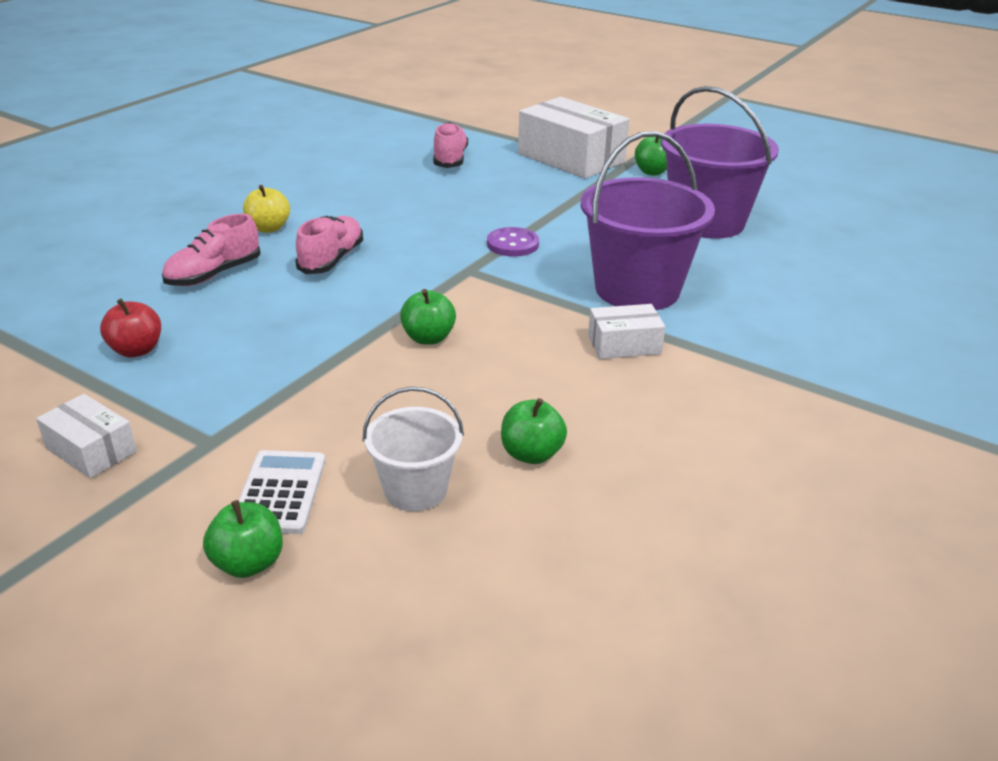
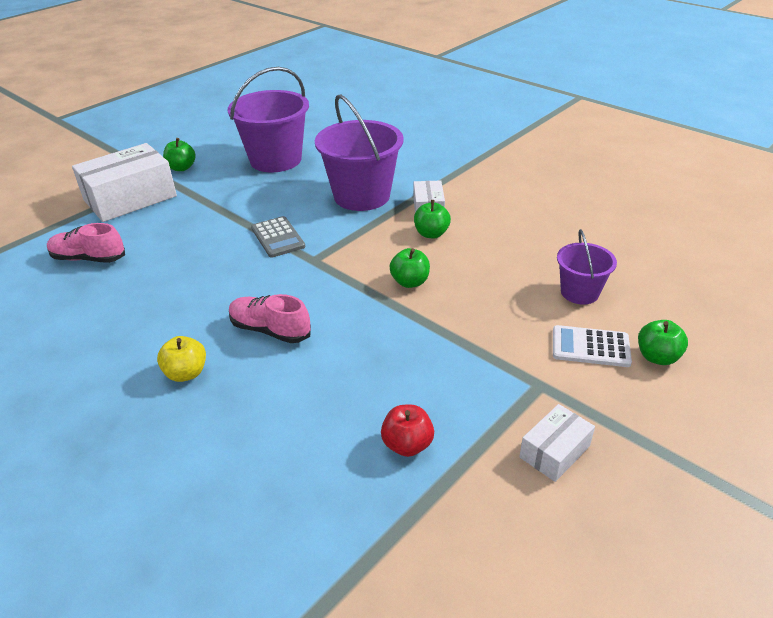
camera: 80 degrees left, 5 degrees up
(214, 274) = (274, 405): pink shoe -> none
(415, 490) = (579, 292): white bucket -> purple bucket
(512, 244) = (278, 237): purple button -> grey calculator
(531, 454) = (541, 250): green apple -> green apple (431, 234)

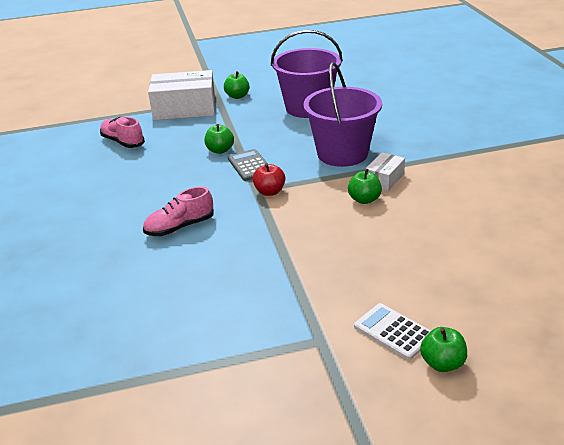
camera: 35 degrees right, 5 degrees down
(186, 373) = (105, 234): yellow apple -> none
(270, 330) = (180, 227): pink shoe -> pink shoe turned 90 degrees counterclockwise
(278, 237) = (250, 166): grey calculator -> grey calculator turned 150 degrees clockwise
(407, 445) = (185, 336): red apple -> red apple (269, 192)
(410, 282) = (307, 230): green apple -> green apple (220, 150)
(554, 451) = (277, 389): white box -> none
(579, 292) = (435, 288): purple bucket -> none

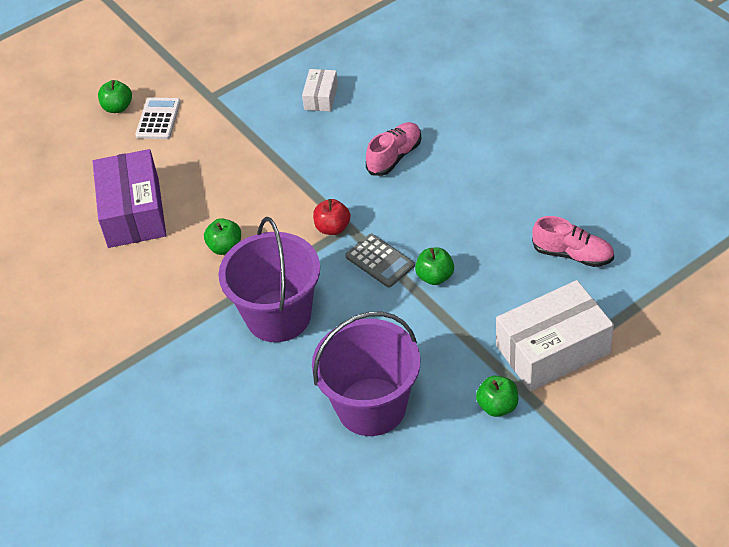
camera: 160 degrees right, 15 degrees up
(384, 179) = (213, 285): white box -> white box (321, 97)
(393, 332) = (158, 119): white calculator -> white calculator turned 105 degrees counterclockwise
(442, 244) = (133, 212): none -> purple box

